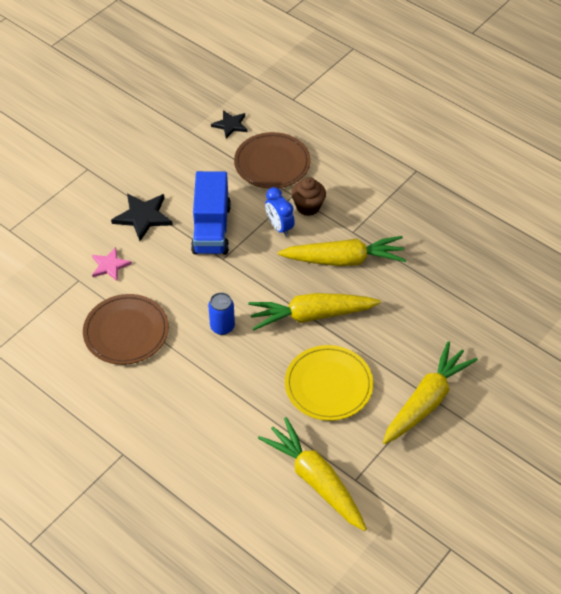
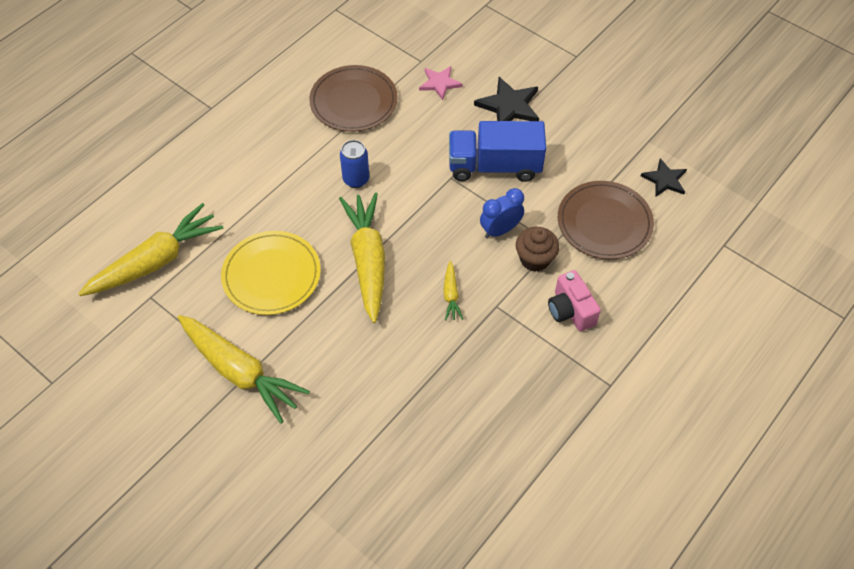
camera: 90 degrees right, 5 degrees up
(343, 260) = (451, 295): yellow carrot -> yellow carrot, size x0.45
(355, 188) = (570, 310): none -> pink camera

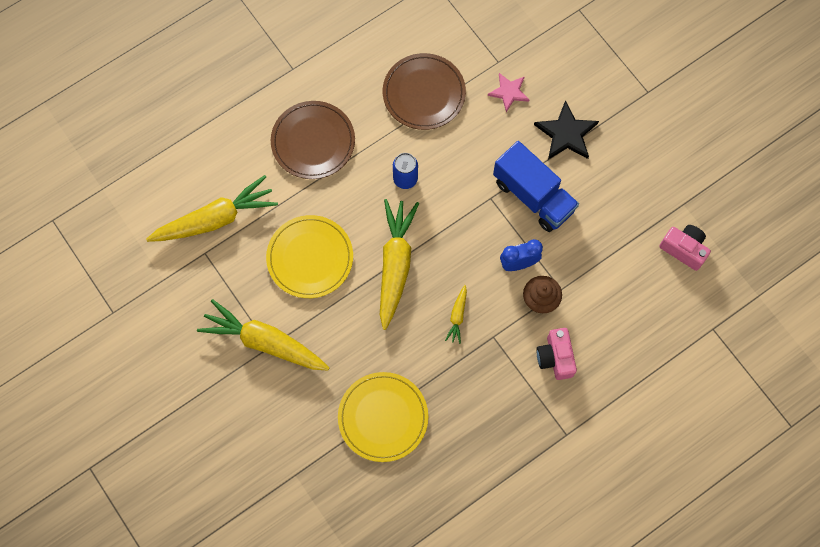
camera: 15 degrees right, 15 degrees up
(240, 371) = (265, 342): yellow carrot -> yellow carrot turned 150 degrees clockwise
(398, 418) = (383, 417): none -> yellow plate
(494, 166) = (533, 196): blue truck -> blue truck turned 150 degrees counterclockwise
(604, 222) = (613, 279): brown plate -> brown plate (313, 141)
(665, 180) = (684, 249): black star -> pink camera

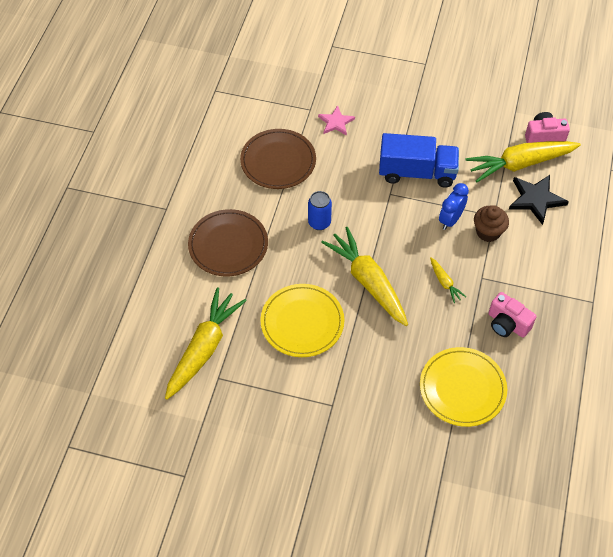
camera: 40 degrees left, 15 degrees down
(265, 342) = (325, 404): yellow carrot -> yellow carrot (520, 164)
(555, 357) = (535, 260): pink camera -> pink camera (507, 324)
(566, 133) = (399, 121): black star -> black star (535, 199)

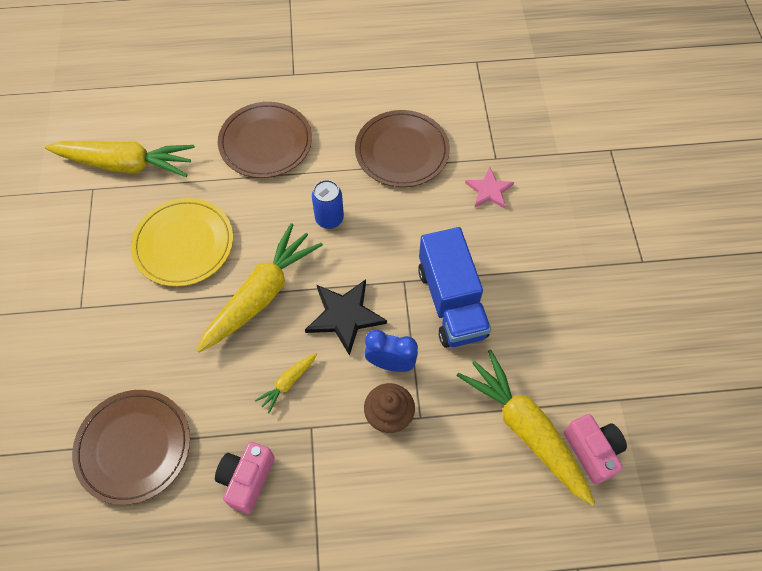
camera: 70 degrees right, 5 degrees up
(462, 388) = (134, 447): yellow plate -> brown plate
(535, 199) = (471, 467): black star -> black star (344, 316)

